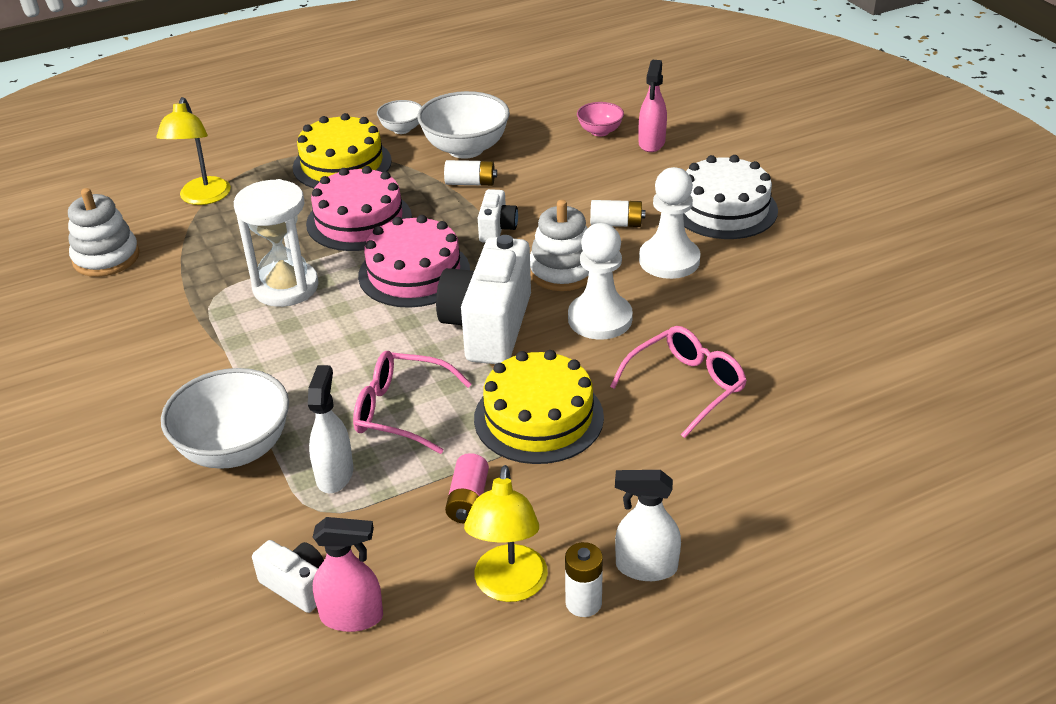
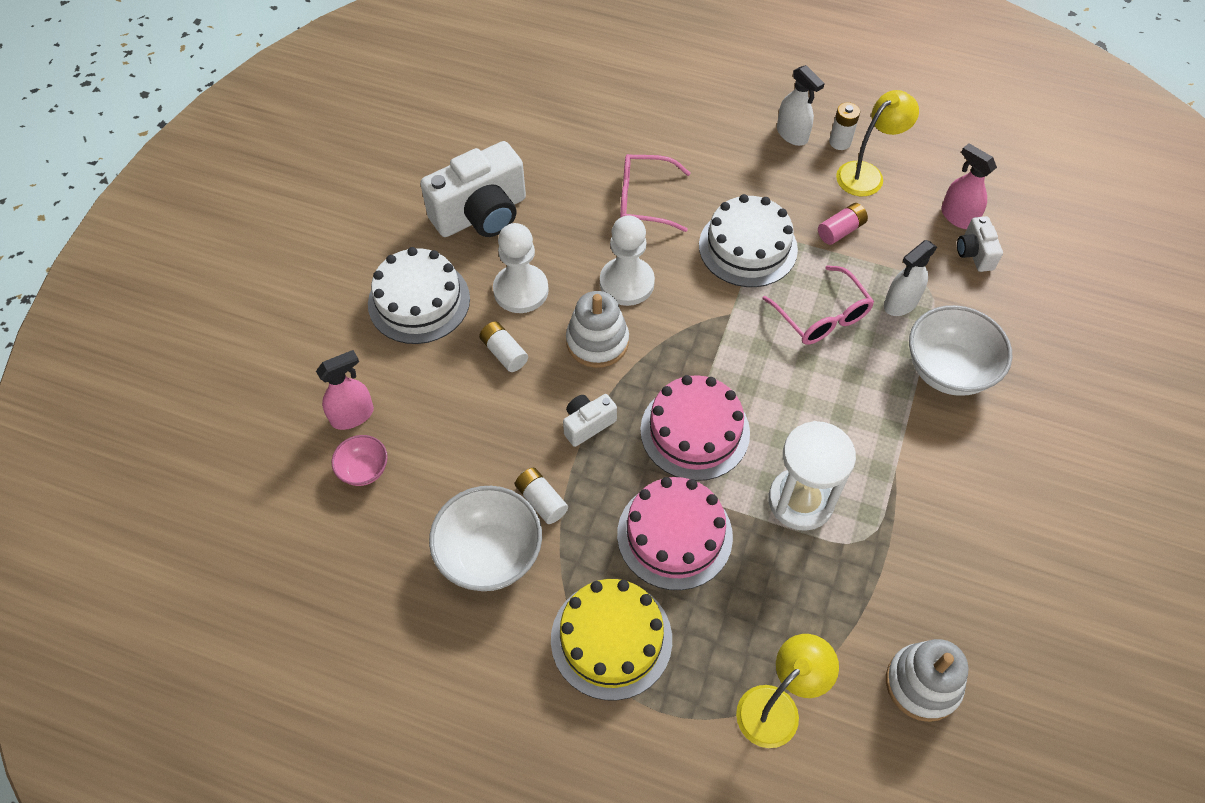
camera: 135 degrees left, 20 degrees up
(401, 129) = (504, 647): white bowl -> none
(489, 327) = (700, 335): white camera -> white camera (481, 214)
(538, 417) = (748, 247): yellow cake -> white cake

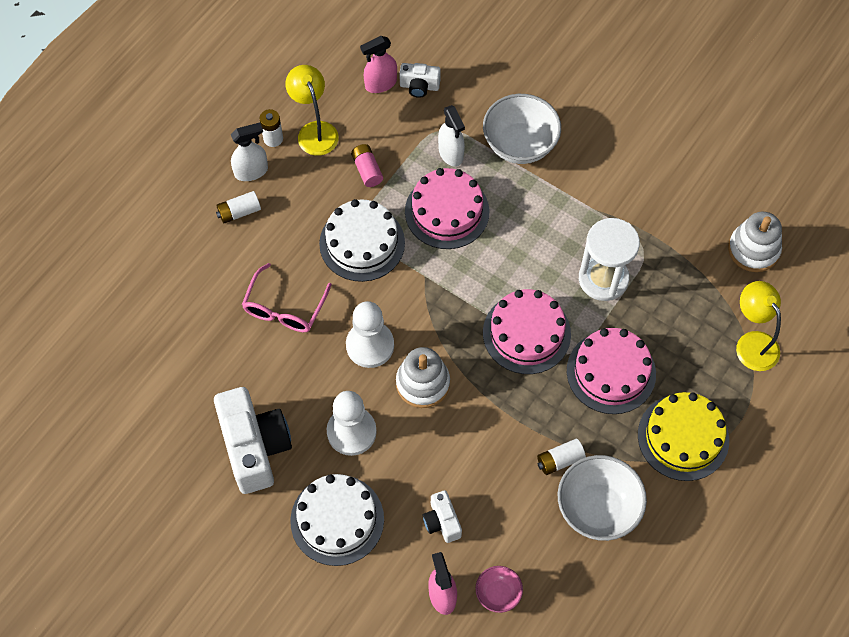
camera: 75 degrees left, 5 degrees up
(504, 353) = (413, 459): white battery -> white battery (239, 212)
(587, 424) = (500, 410): white camera -> white camera (442, 522)
(822, 316) = (447, 211): pink glasses -> pink cake

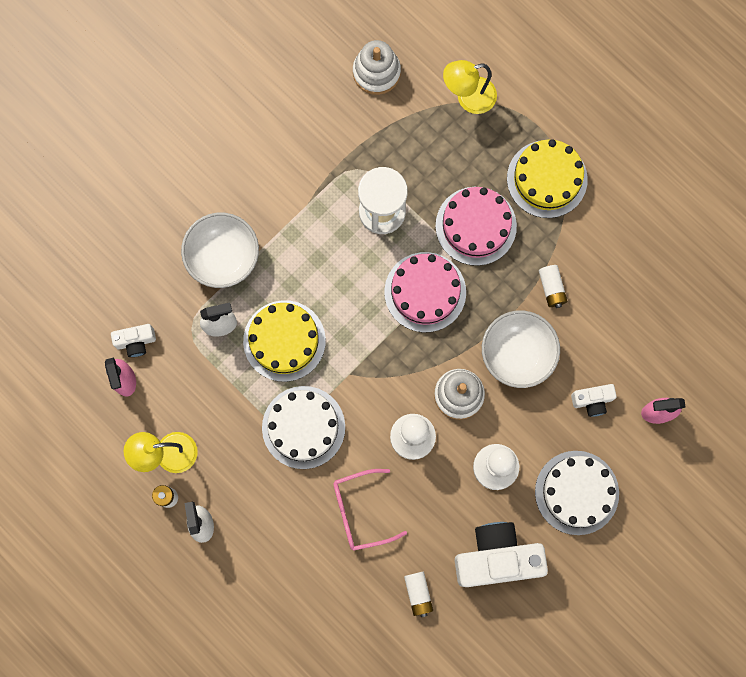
camera: 80 degrees left, 15 degrees up
(239, 212) = (246, 542): white battery -> white battery (418, 594)
(284, 308) = (360, 511): pink glasses -> pink glasses turned 135 degrees clockwise
(367, 170) = (223, 409): pink battery -> none
(419, 86) = (136, 342): white camera -> white camera turned 60 degrees clockwise
(447, 211) = (284, 340): pink cake -> yellow cake
(498, 594) = (662, 365): pink bowl -> none
(597, 508) = (600, 266): white bowl -> white bowl (517, 354)

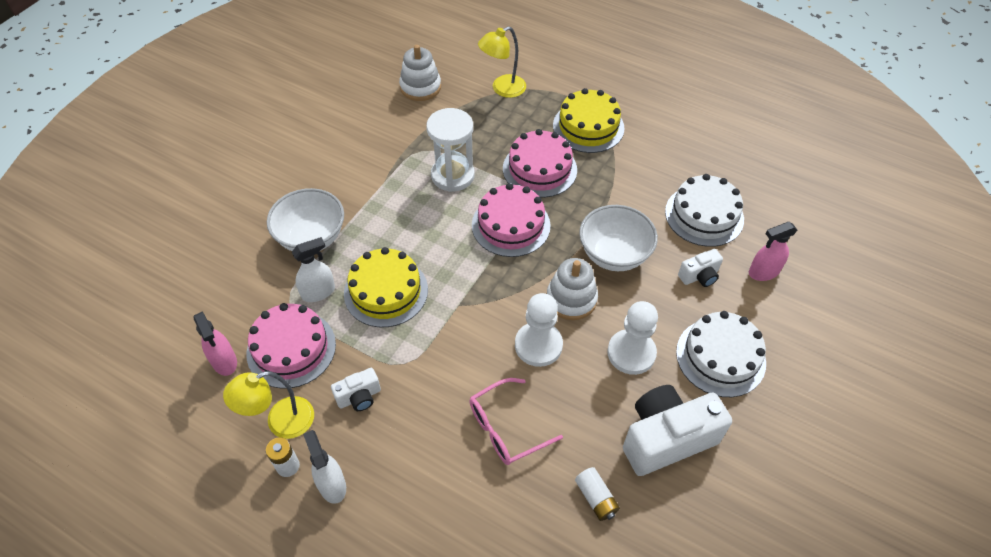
camera: 15 degrees left, 25 degrees down
(136, 342) = (232, 325): white camera -> white camera (359, 397)
(186, 382) = (291, 348): none -> pink cake
(303, 427) = (423, 362): white cake -> white cake (704, 215)
(551, 288) = (624, 199): white battery -> none

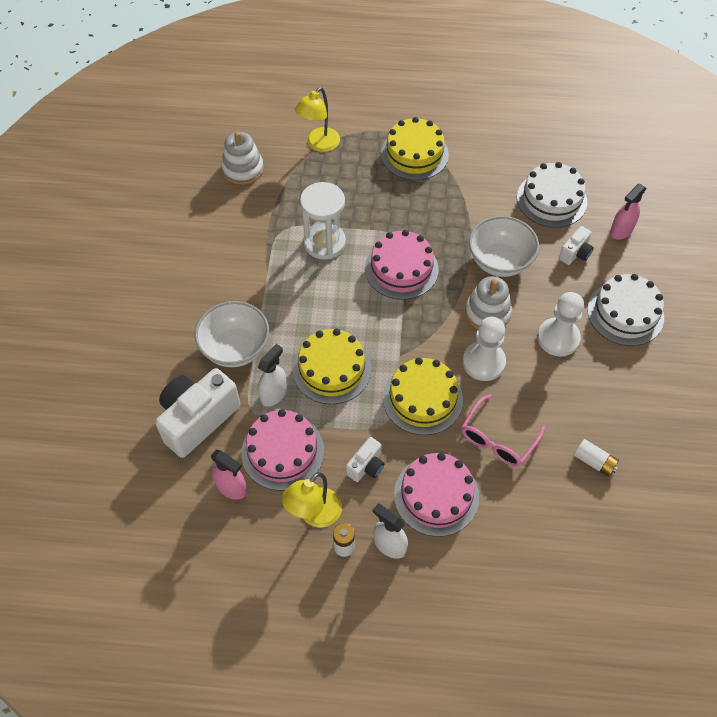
camera: 25 degrees left, 5 degrees up
(455, 355) = (422, 398): none -> yellow cake
(539, 169) = (396, 209): pink cake -> pink cake (436, 495)
(666, 439) = (620, 394): white camera -> white camera (198, 419)

